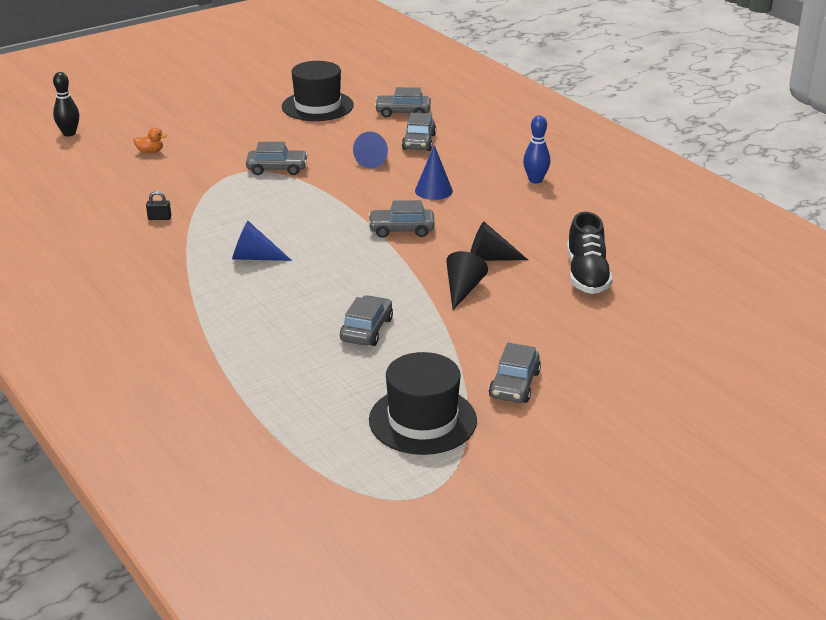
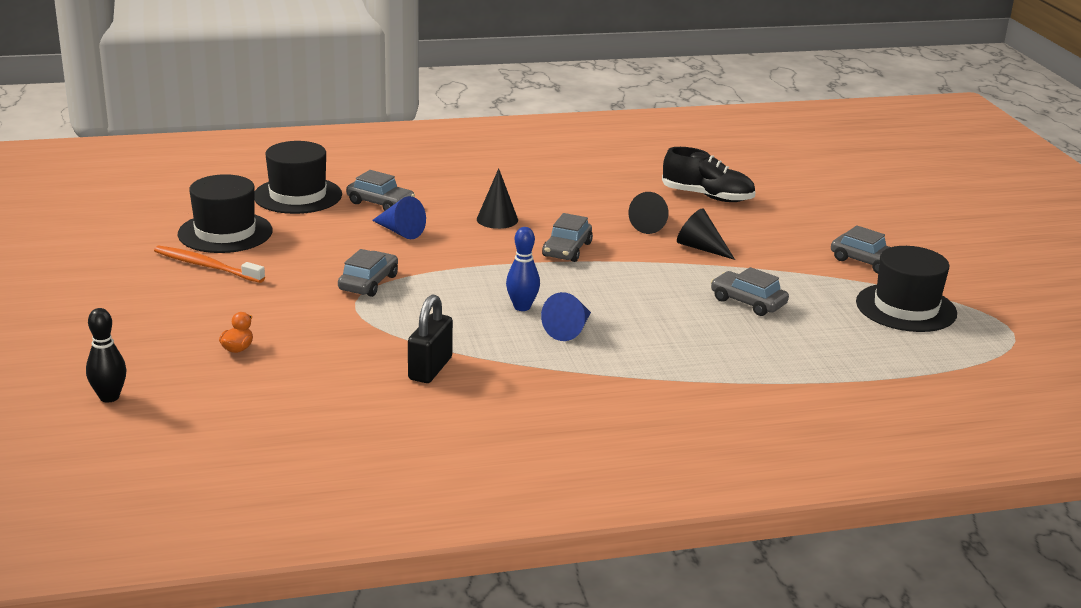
camera: 70 degrees left, 5 degrees down
(159, 218) = (430, 369): black padlock -> black padlock, size x2.06
(261, 114) = (206, 266): none -> orange toothbrush
(403, 112) = (297, 195): grey car -> black hat
(433, 190) = (497, 219): blue cone -> black cone
(535, 180) = (517, 175): blue bowling pin -> blue bowling pin (522, 307)

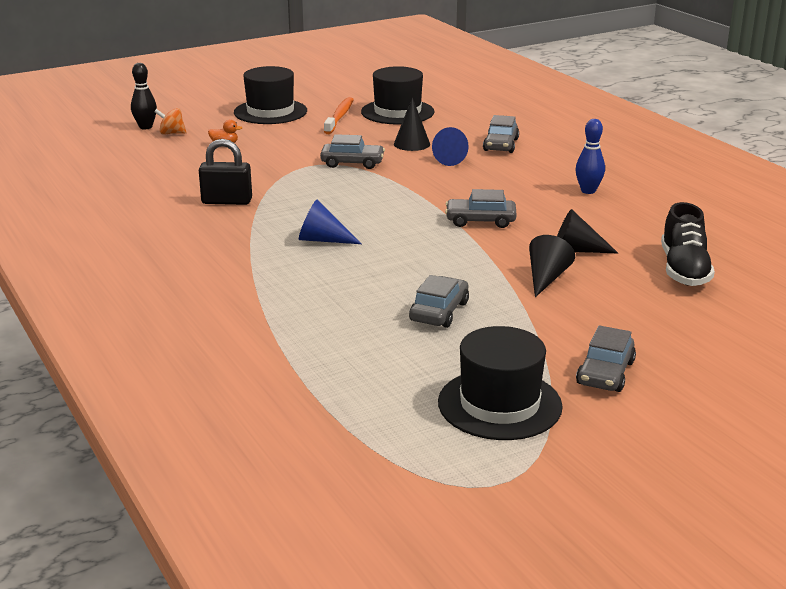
camera: 75 degrees right, 0 degrees up
(157, 380) = (171, 133): none -> orange spinning top
(297, 195) = (484, 120): black hat -> black hat (270, 112)
(497, 219) = (515, 187): black cone -> black cone (411, 144)
(522, 307) = (351, 218): blue bowling pin -> blue bowling pin (588, 191)

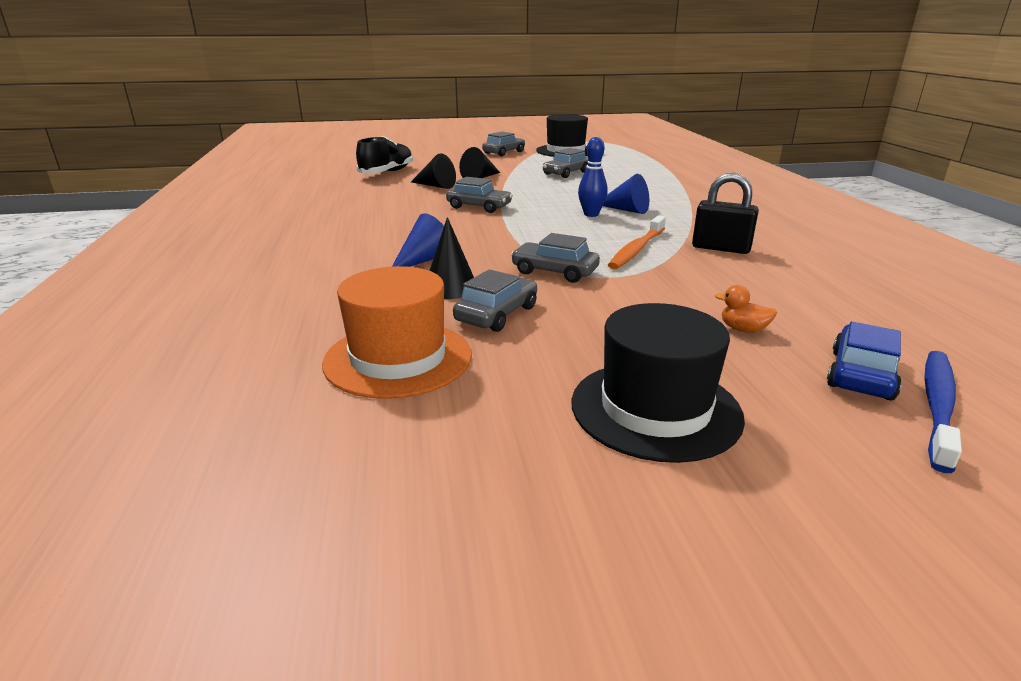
camera: 160 degrees left, 0 degrees up
(145, 127) = (937, 406): black bowling pin -> blue toothbrush
(171, 133) = (861, 375): orange spinning top -> blue car
(339, 117) = (515, 365): orange toothbrush -> orange toothbrush (637, 249)
(397, 112) = (398, 358): black hat -> orange hat
(501, 145) = (340, 269): grey car -> grey car (497, 314)
(588, 191) = (348, 215): blue bowling pin -> blue bowling pin (591, 214)

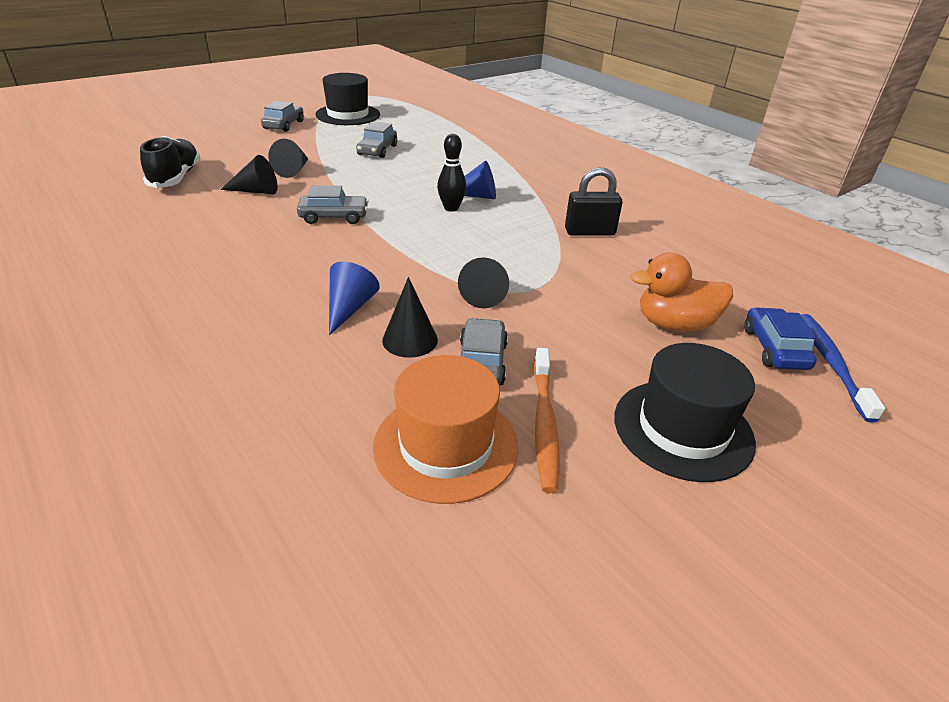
camera: 30 degrees left, 10 degrees up
(554, 272) = (484, 294): grey car -> black cone
(591, 214) = (451, 208): blue bowling pin -> black bowling pin
(637, 249) = (527, 248): orange toothbrush -> orange toothbrush (544, 424)
(743, 329) = (674, 324): orange duck -> orange duck, size x2.09

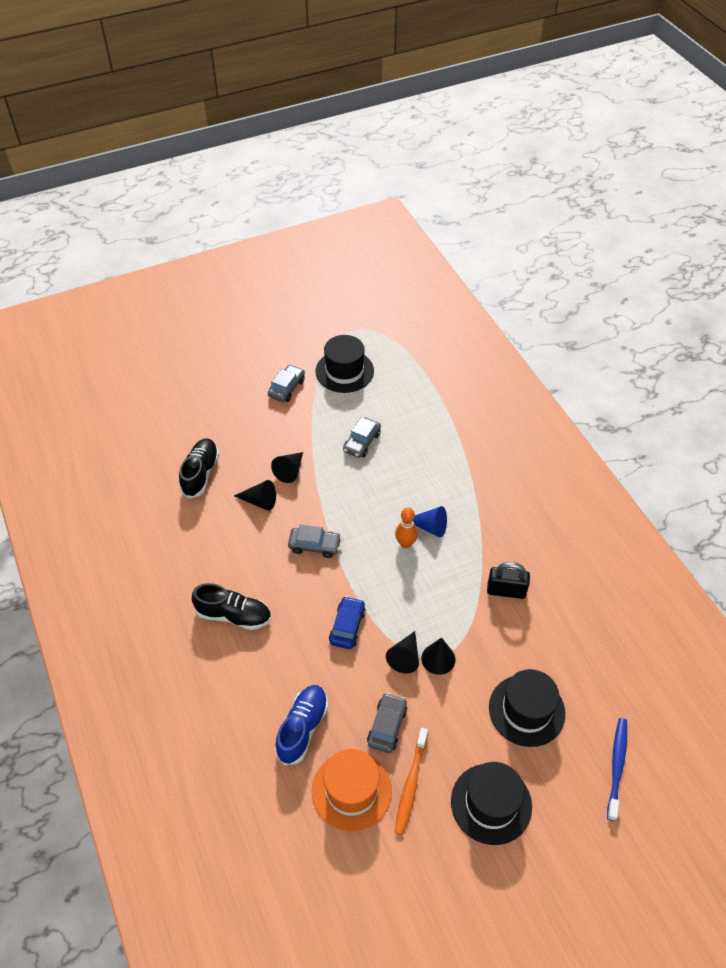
camera: 15 degrees right, 15 degrees up
(221, 279) = (234, 615): none -> black shoe
(344, 380) = (302, 728): none -> blue shoe
(349, 308) = (313, 659): blue cone -> none
(410, 340) = (347, 697): black cone -> black cone (438, 658)
(451, 208) = (405, 543): black bowling pin -> orange bowling pin
(674, 324) = (526, 710): orange duck -> black hat
(774, 348) = (585, 745): blue car -> blue car (347, 626)

